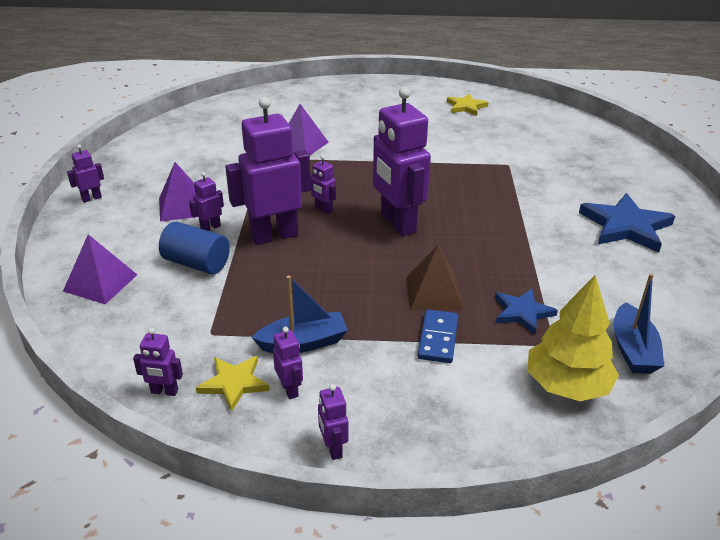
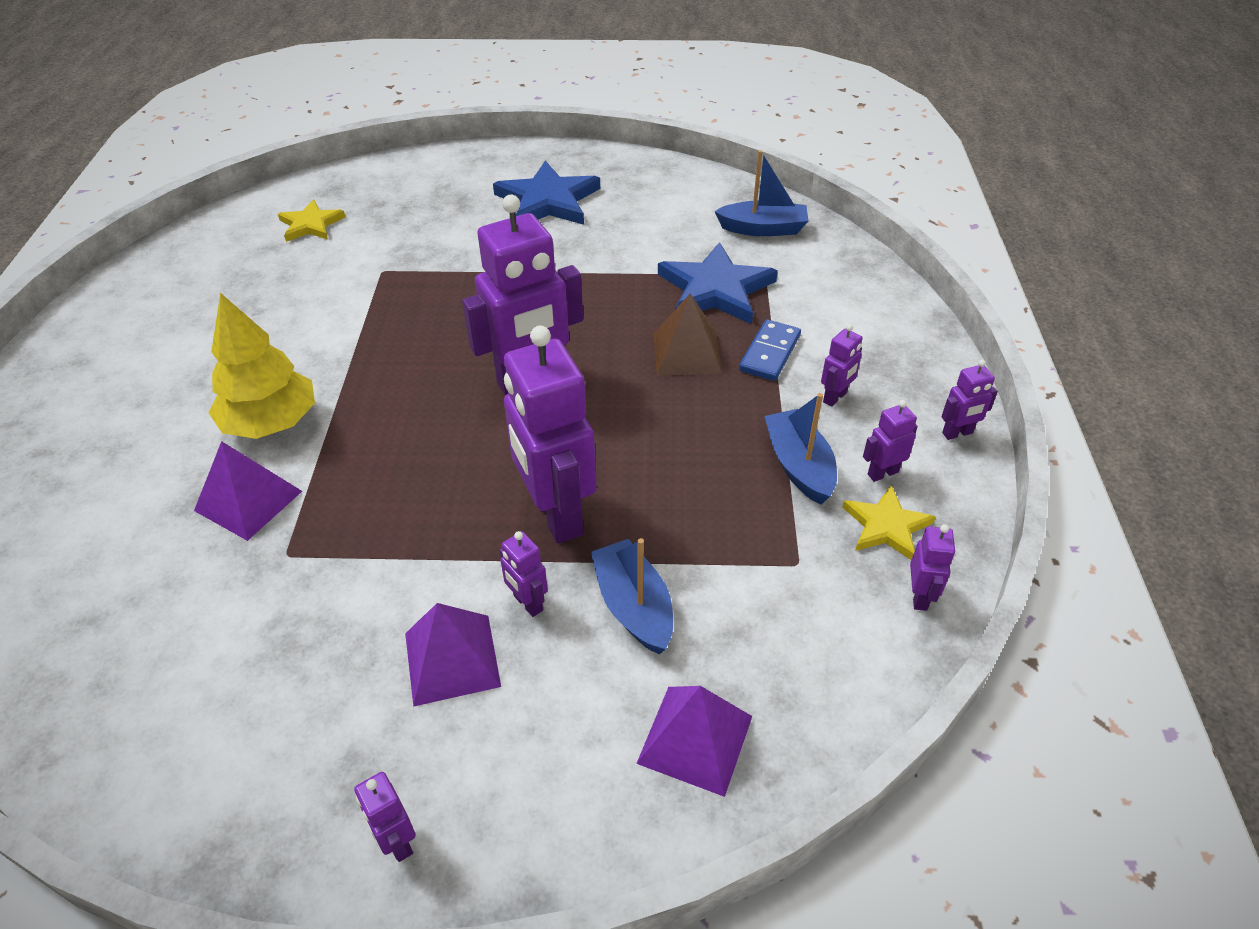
camera: 90 degrees left, 10 degrees up
(196, 263) = (633, 606): blue cylinder -> blue boat
(323, 210) = (484, 460): purple robot -> purple robot (835, 397)
(437, 338) = (770, 353): blue domino -> blue domino turned 75 degrees counterclockwise
(466, 107) = (175, 296): yellow star -> yellow star (311, 224)
(522, 312) = (715, 289): blue star -> blue star, size x1.69
(567, 385) = (823, 273): yellow tree -> yellow tree (271, 423)

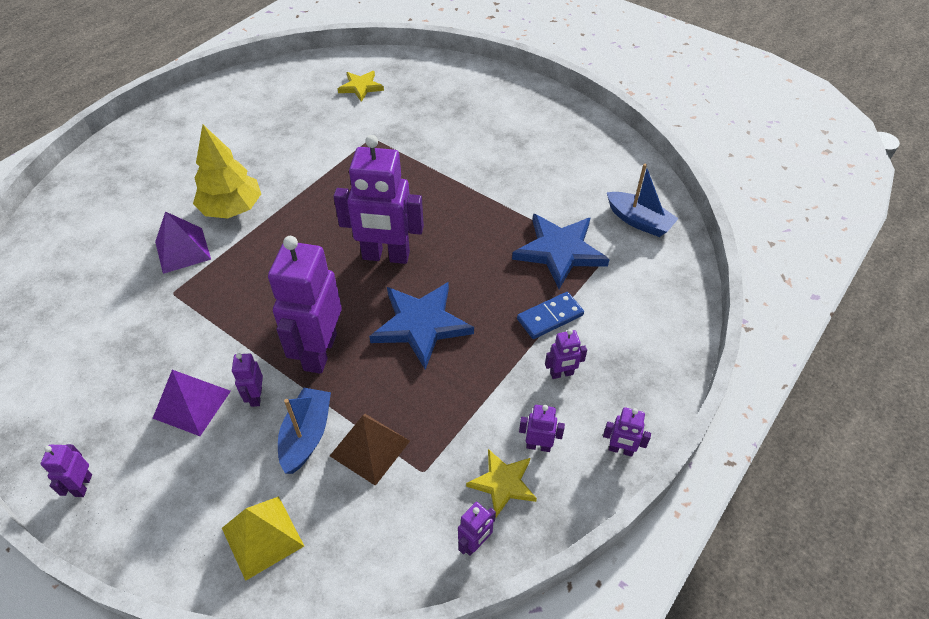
camera: 35 degrees right, 5 degrees up
(547, 201) = (513, 132): blue star -> blue star (421, 325)
(687, 353) = (496, 288): brown pyramid -> brown pyramid (369, 448)
(695, 739) = (262, 537): purple pyramid -> yellow pyramid
(799, 466) = (489, 407): blue boat -> none

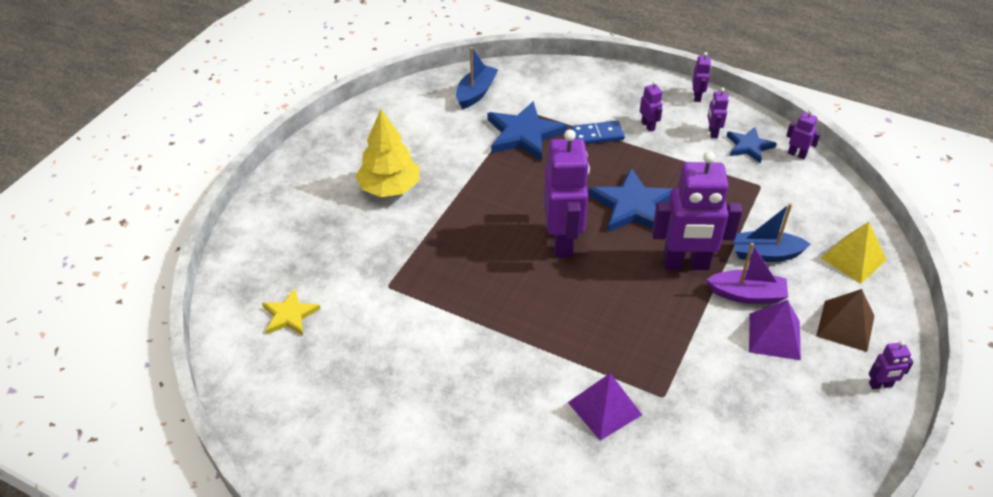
camera: 100 degrees left, 5 degrees down
(232, 208) = (530, 383): yellow tree -> yellow tree (389, 188)
(256, 396) = (747, 295): purple robot -> purple boat
(369, 448) = (757, 216): brown pyramid -> brown pyramid (845, 326)
(503, 483) = (749, 146): yellow star -> blue star
(550, 317) = (597, 135): blue domino -> blue domino turned 60 degrees counterclockwise

